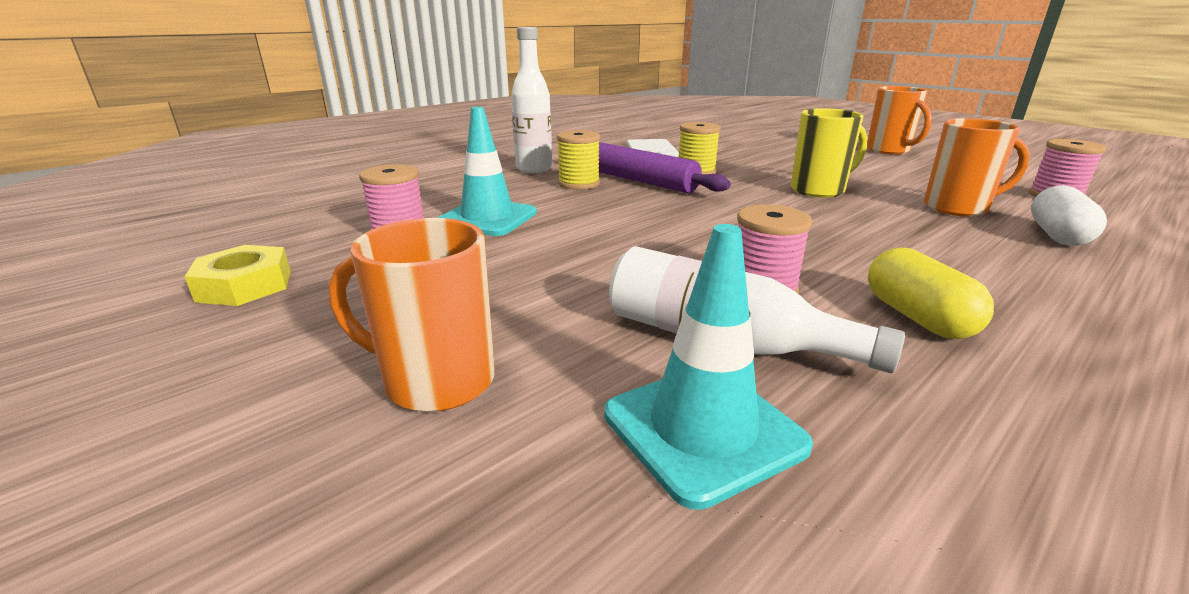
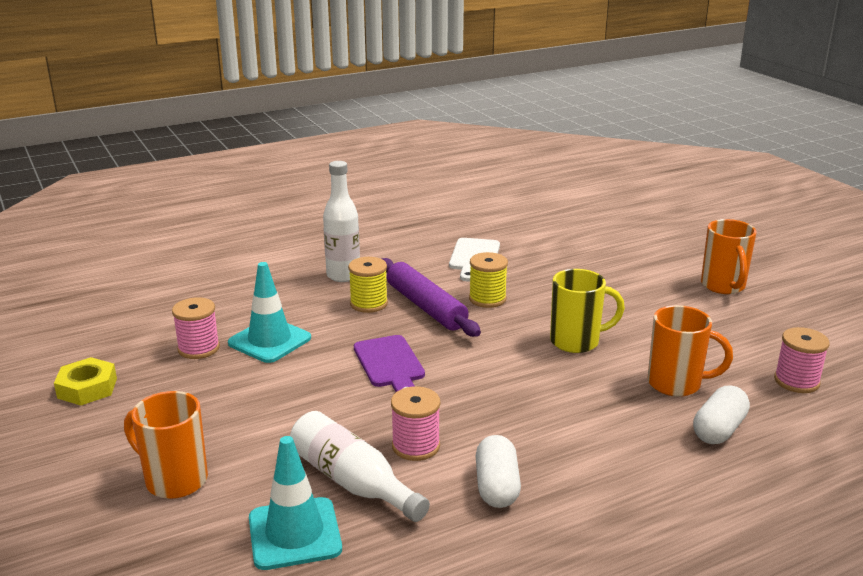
camera: 15 degrees right, 0 degrees up
(648, 223) = (390, 364): none -> purple cutting board
(917, 317) = (497, 487): yellow capsule -> white capsule

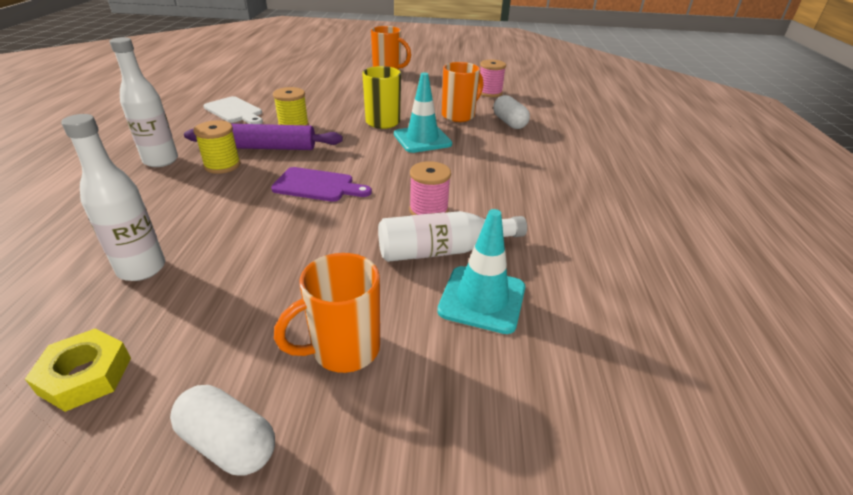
camera: 60 degrees left, 10 degrees up
(199, 348) = (142, 269): pink spool -> white bottle
(269, 341) = (197, 225): turquoise traffic cone -> turquoise traffic cone (422, 139)
(497, 487) = (500, 198): white capsule -> white capsule (228, 443)

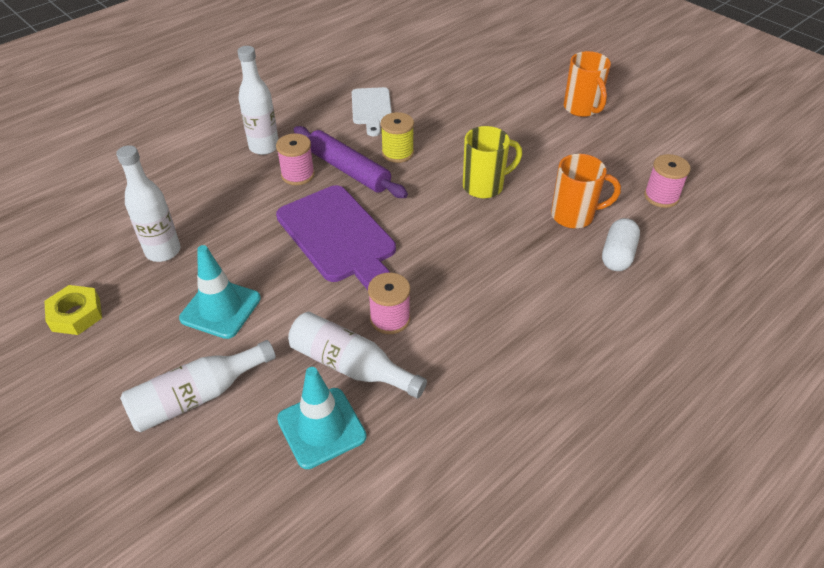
camera: 45 degrees right, 10 degrees up
(222, 165) = (298, 175): yellow spool -> pink spool
(228, 443) = (91, 409): white capsule -> none
(317, 186) = (339, 238): purple cutting board -> purple cutting board, size x1.69
(343, 350) = (197, 396): orange mug -> white bottle
(422, 139) = (491, 230): turquoise traffic cone -> turquoise traffic cone (220, 308)

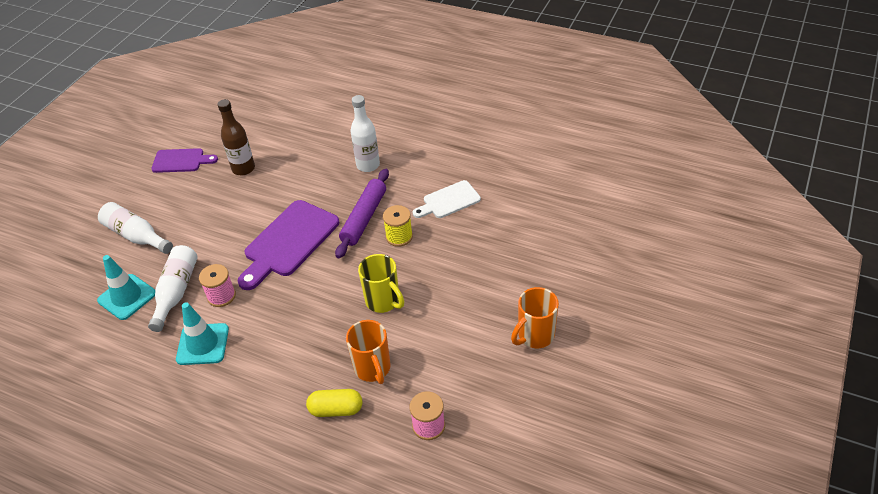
camera: 70 degrees right, 0 degrees up
(76, 314) = (181, 161): yellow nut -> purple cutting board
(163, 251) = (243, 169): white bottle -> brown bottle
(220, 308) = (204, 215): turquoise traffic cone -> turquoise traffic cone (203, 344)
(298, 175) = (345, 195): pink spool -> none
(617, 255) = (336, 409): white capsule -> yellow capsule

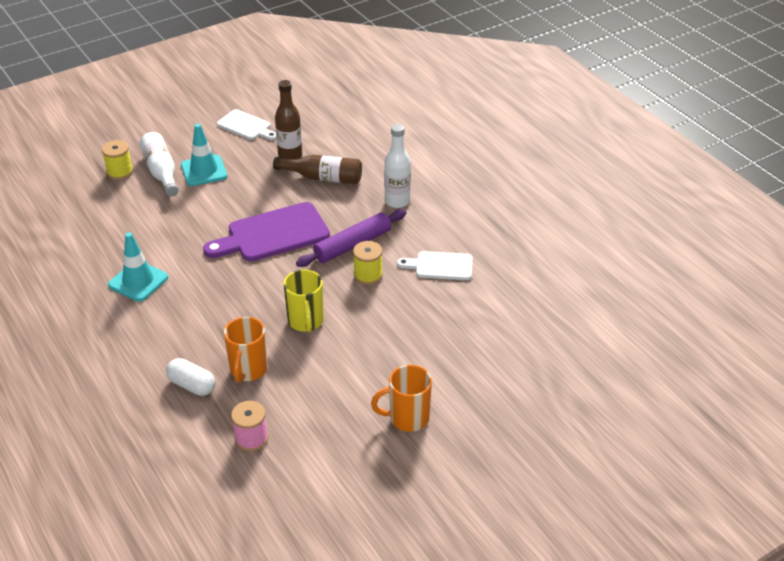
camera: 30 degrees right, 5 degrees down
(95, 255) = (120, 172): none -> yellow spool
(127, 297) = (115, 216): turquoise traffic cone -> turquoise traffic cone (204, 171)
(176, 292) = (153, 231): white bottle -> none
(181, 161) = (246, 126): purple cutting board -> white cutting board
(221, 296) = (183, 251): pink spool -> none
(289, 174) = (323, 178): none -> brown bottle
(336, 409) = (192, 385): yellow capsule -> white capsule

